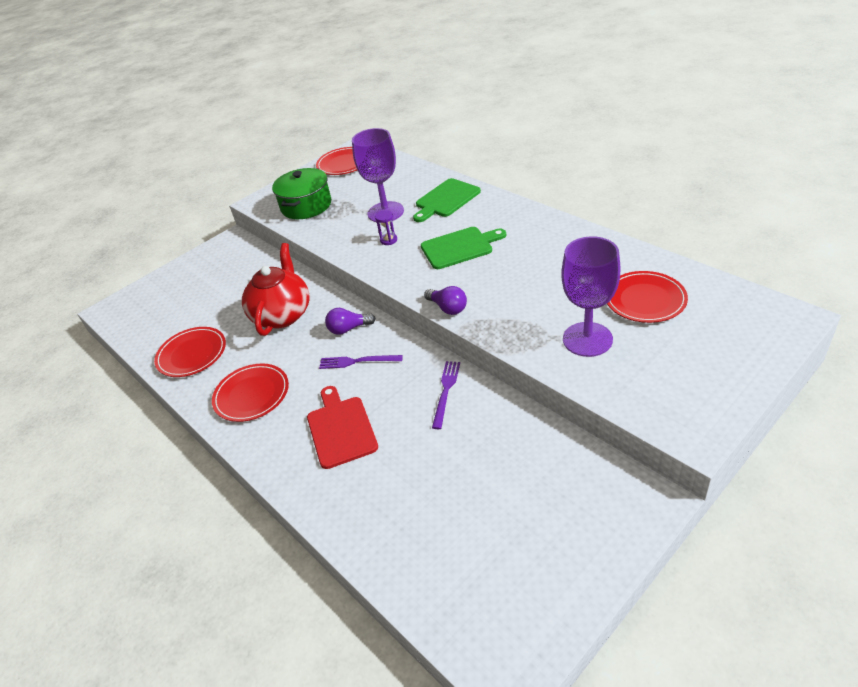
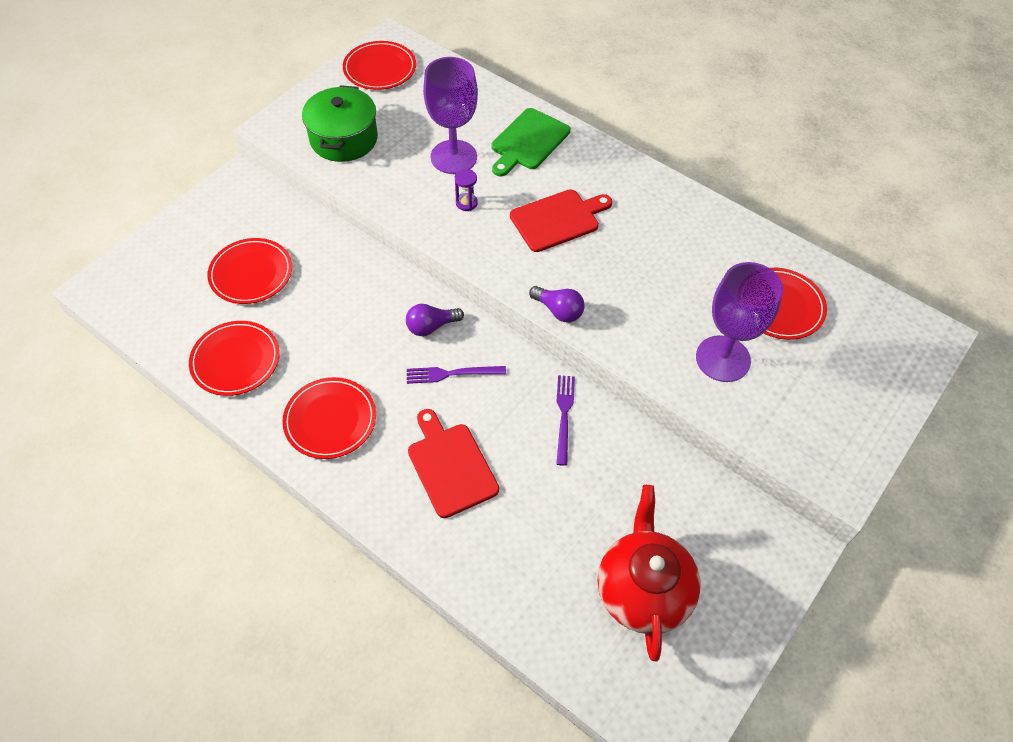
camera: 15 degrees left, 15 degrees up
(221, 297) = (251, 273): none -> red plate
(282, 315) = (341, 303): red teapot -> red teapot (643, 590)
(459, 247) = (558, 219): green cutting board -> red cutting board

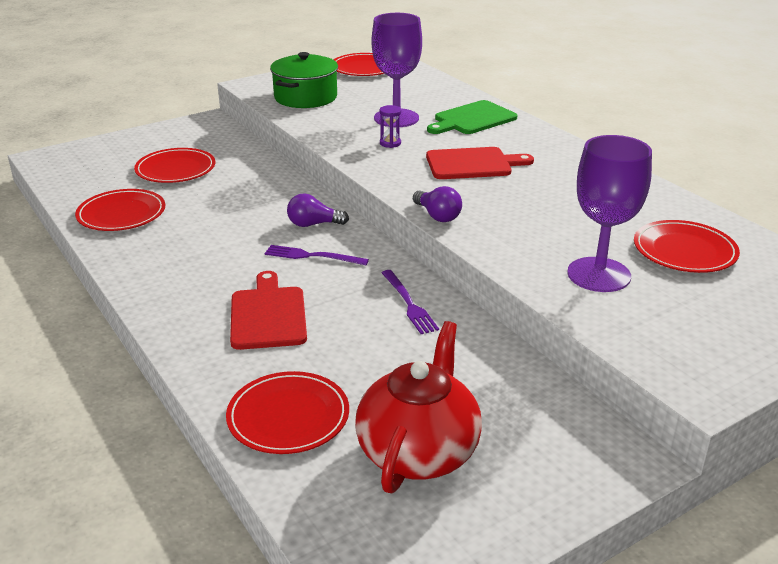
camera: 20 degrees right, 25 degrees down
(330, 420) = (175, 264): red plate -> red plate (288, 417)
(564, 415) = (409, 304): purple fork -> purple fork turned 135 degrees clockwise

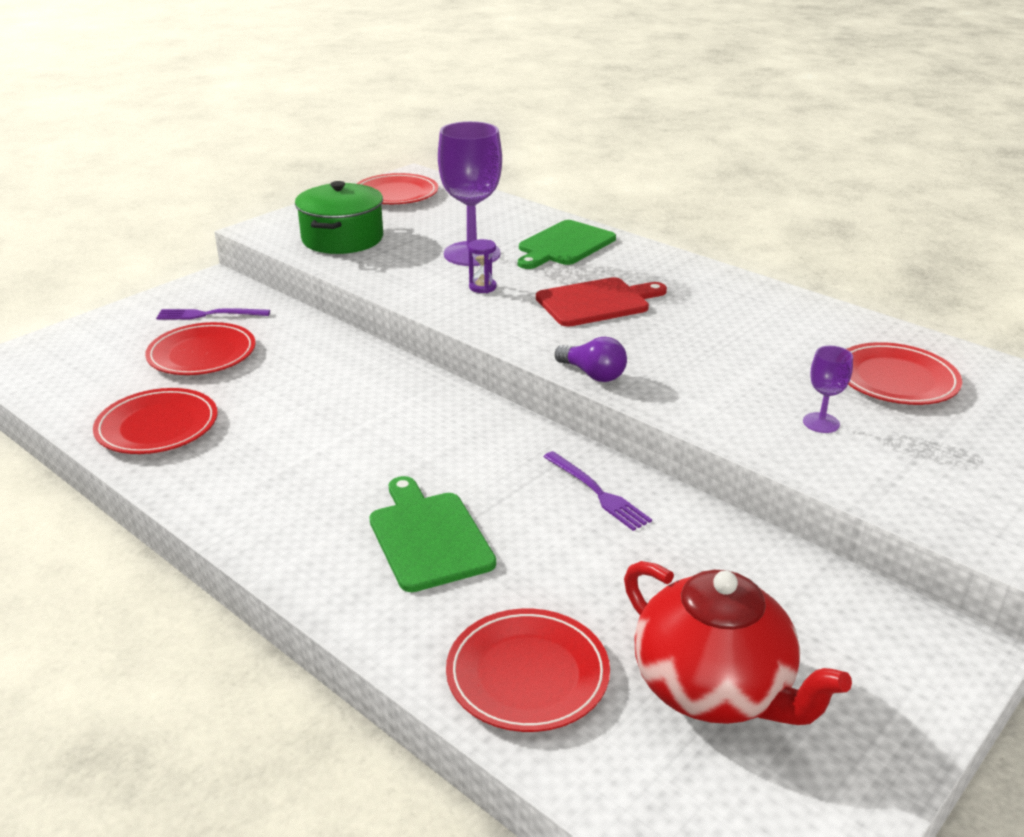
camera: 15 degrees left, 0 degrees up
(268, 315) = (428, 537): red cutting board -> green cutting board
(312, 256) = (444, 447): purple fork -> purple fork (209, 314)
(313, 224) = (423, 404): purple light bulb -> none
(418, 452) = (714, 689): red teapot -> red teapot turned 135 degrees clockwise
(598, 275) = (821, 423): purple goblet -> purple goblet, size x0.47

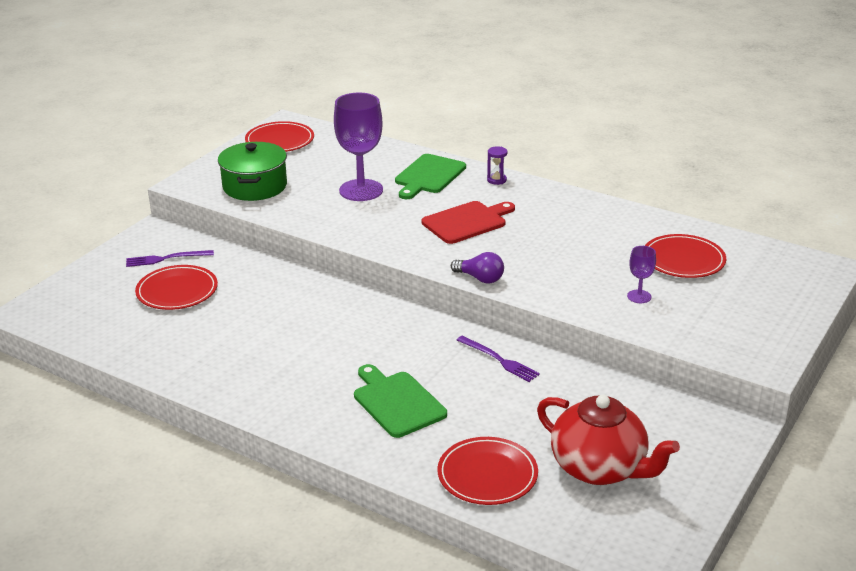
camera: 10 degrees left, 0 degrees up
(157, 426) = (172, 349): red plate -> none
(482, 287) = (379, 218): purple hourglass -> purple hourglass (496, 180)

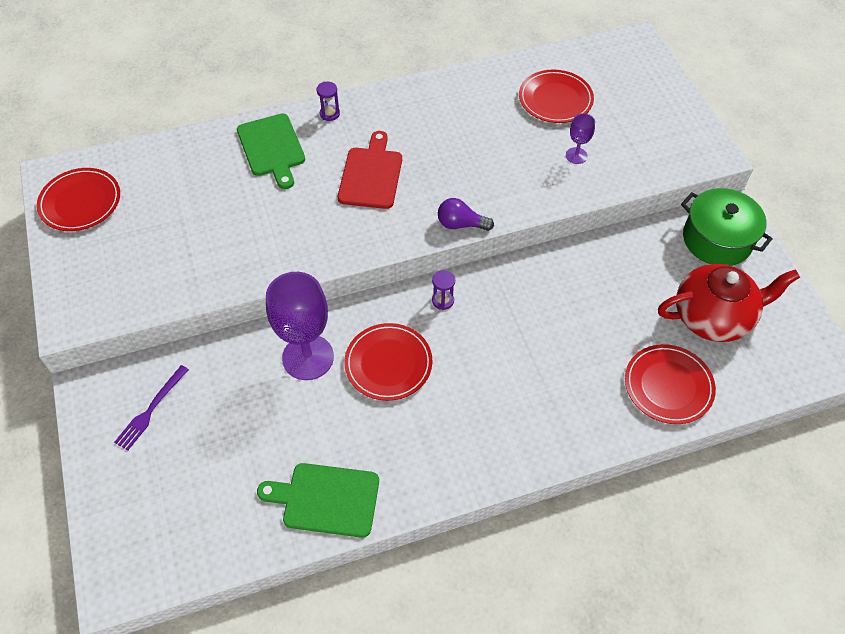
camera: 50 degrees left, 25 degrees up
(177, 291) = (217, 434): red plate -> red plate (388, 363)
(255, 186) = (141, 272): green pot -> green pot (717, 239)
(361, 190) = (241, 205): purple goblet -> purple goblet (308, 357)
(397, 402) = (535, 381): green cutting board -> green cutting board (326, 499)
(413, 324) = (443, 300): none -> purple hourglass
(480, 278) = (461, 224): purple light bulb -> purple light bulb turned 150 degrees counterclockwise
(499, 360) = (541, 282): purple fork -> none

